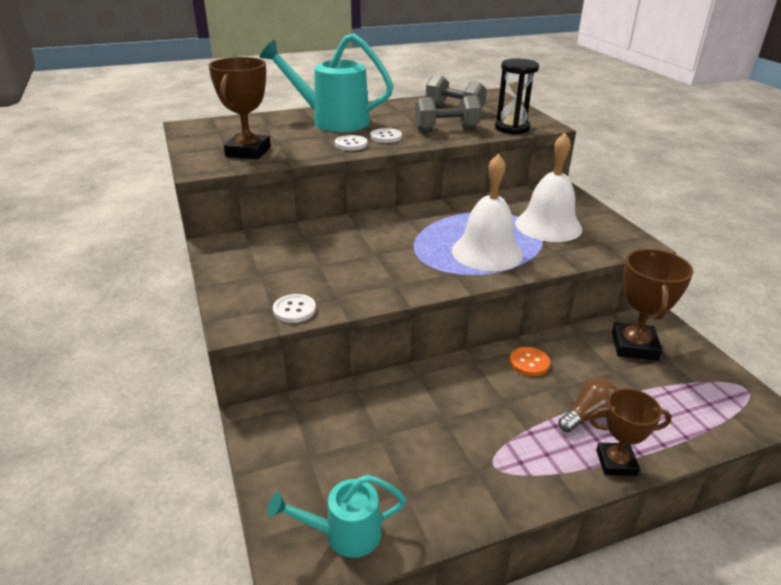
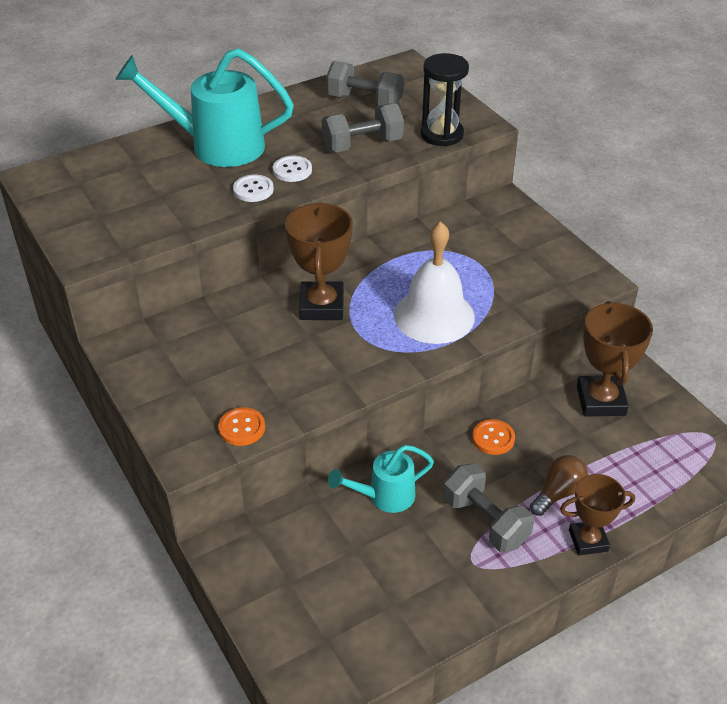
camera: 10 degrees left, 10 degrees up
(248, 152) = (131, 219): brown trophy -> brown trophy (322, 306)
(294, 310) = (242, 428): white button -> orange button
(344, 534) = (344, 655): turquoise watering can -> turquoise watering can (385, 496)
(512, 430) = (485, 521): none -> grey dumbbell
(548, 225) = (497, 265): white bell -> none

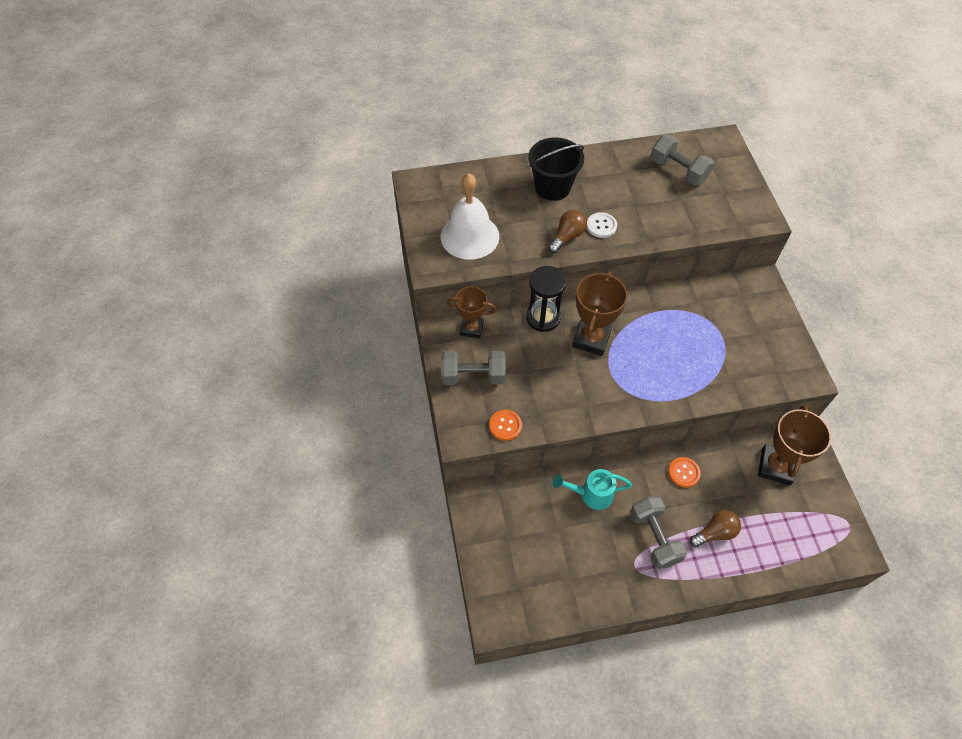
camera: 20 degrees right, 15 degrees up
(217, 146) = (552, 187): turquoise watering can -> black bucket
(253, 190) = (567, 237): white button -> brown light bulb
(362, 145) = (662, 215): grey dumbbell -> grey dumbbell (473, 376)
(434, 316) = (670, 372): white bell -> white bell (469, 236)
(442, 134) = (728, 220): black hourglass -> black hourglass (543, 318)
(588, 540) = (722, 577): brown trophy -> brown trophy (471, 328)

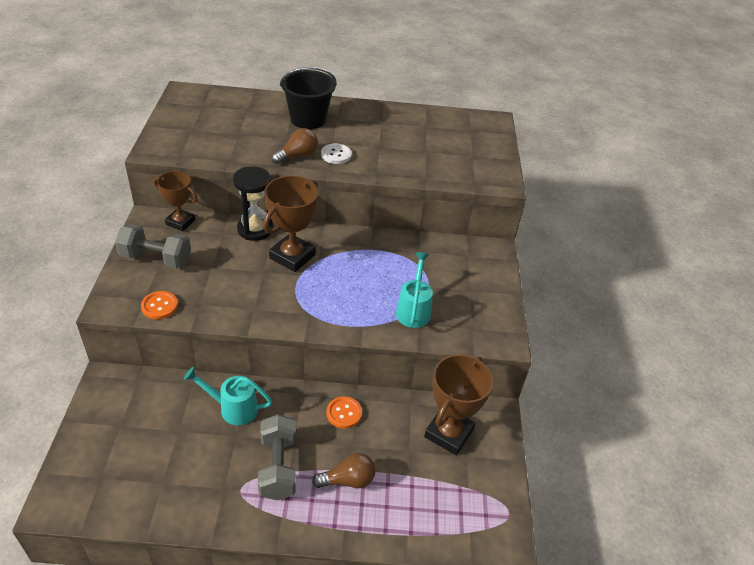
camera: 10 degrees right, 15 degrees down
(469, 236) = (206, 136): white bell -> none
(678, 171) = (436, 132): grey dumbbell -> none
(721, 367) = (413, 310): none -> turquoise watering can

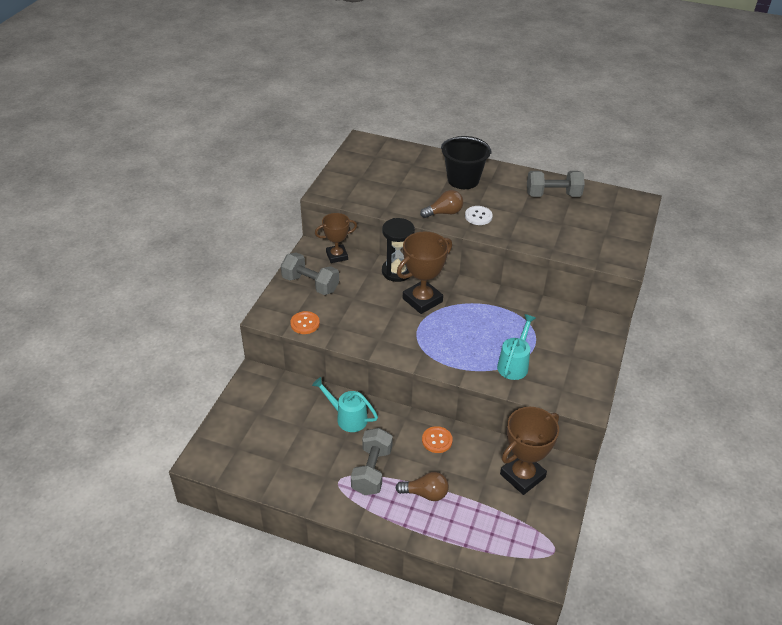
camera: 20 degrees right, 0 degrees up
(180, 222) = (337, 256): brown trophy -> brown trophy turned 60 degrees counterclockwise
(407, 124) = (553, 195): none -> grey dumbbell

